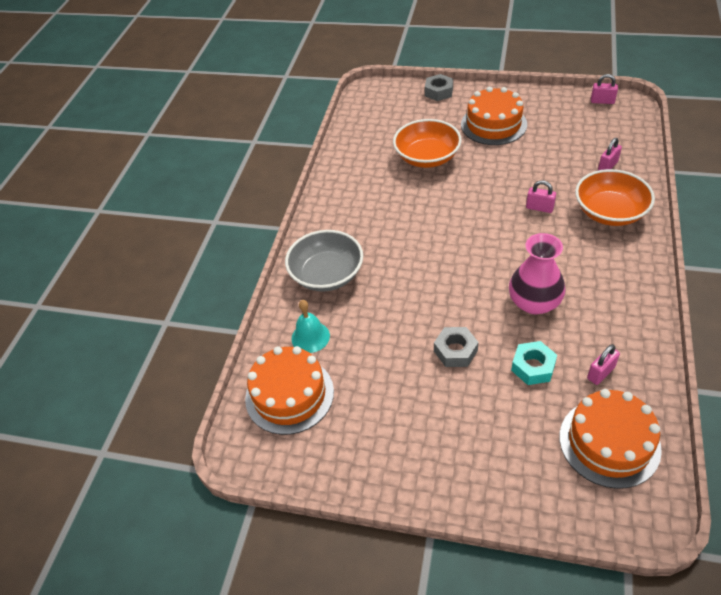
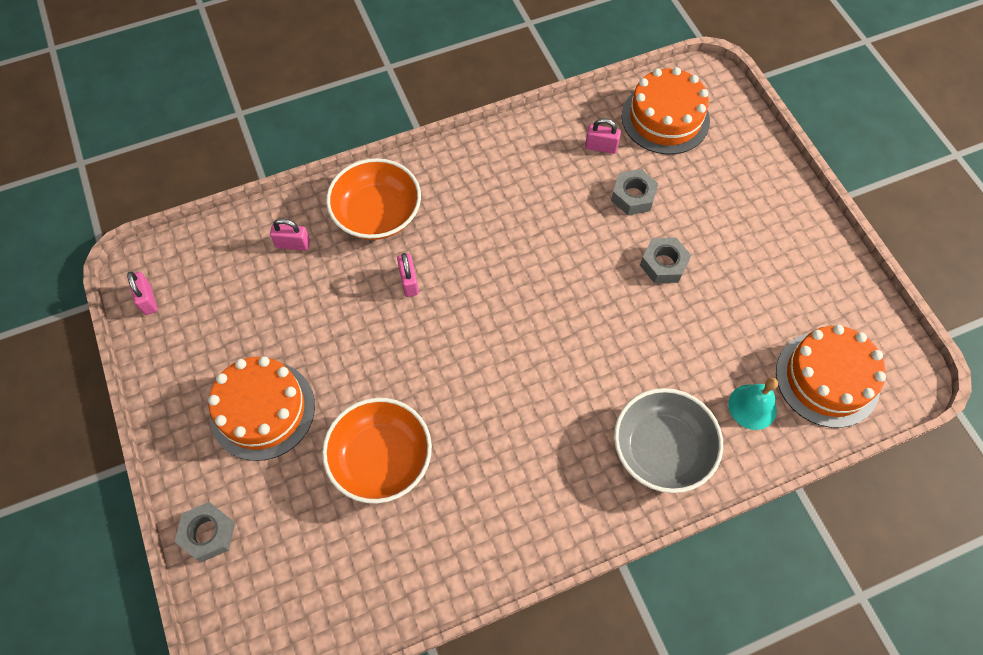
camera: 130 degrees left, 15 degrees up
(533, 367) = (633, 196): turquoise nut -> grey nut
(534, 302) = (556, 227): pink vase -> none

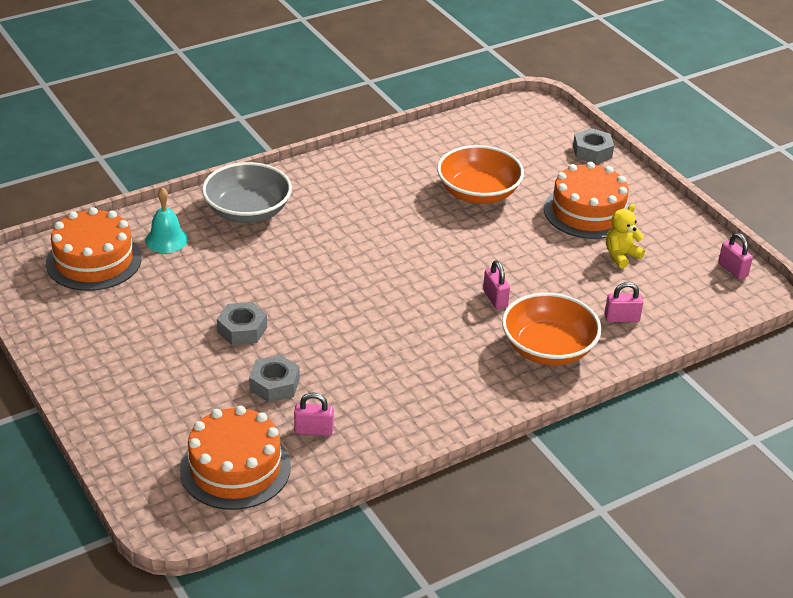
camera: 170 degrees right, 25 degrees down
(256, 332) = (621, 256): none -> yellow teddy bear

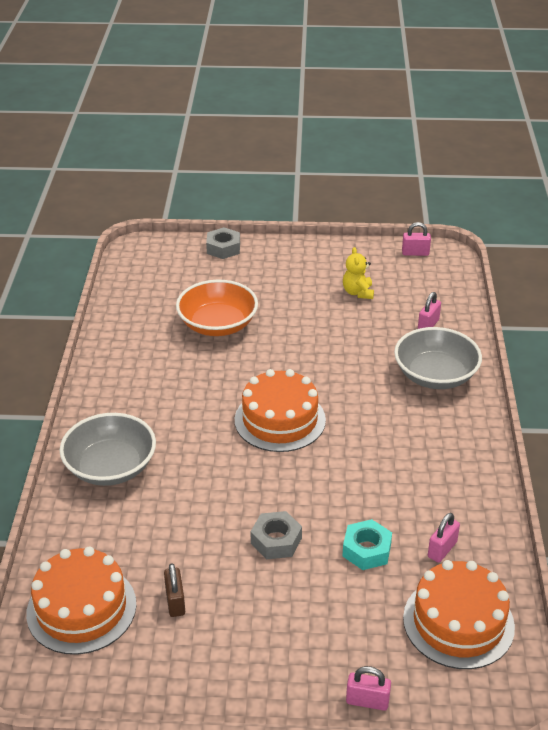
camera: 55 degrees left, 0 degrees up
(135, 303) = (175, 602): none -> brown padlock
(166, 239) = (99, 540): turquoise bell -> none
(274, 385) = (366, 550): grey nut -> turquoise nut
(495, 298) = (356, 375): pink padlock -> pink padlock (367, 701)
(548, 348) = (435, 375): orange bowl -> grey bowl
(588, 212) = (293, 283): orange cake -> orange cake (280, 420)

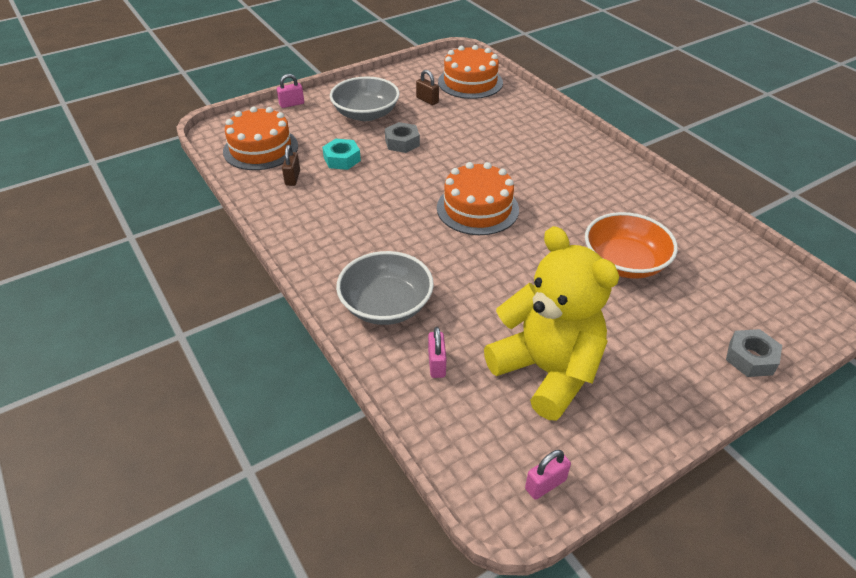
camera: 145 degrees right, 5 degrees up
(111, 467) = (547, 136): grey bowl -> grey bowl (366, 114)
(358, 292) = (547, 371): yellow teddy bear -> yellow teddy bear, size x2.48
(442, 549) = (292, 178): pink padlock -> brown padlock

